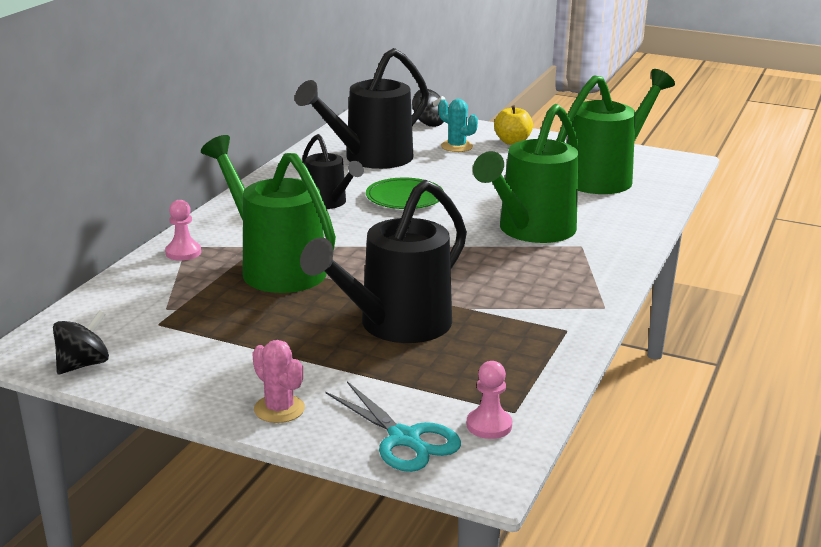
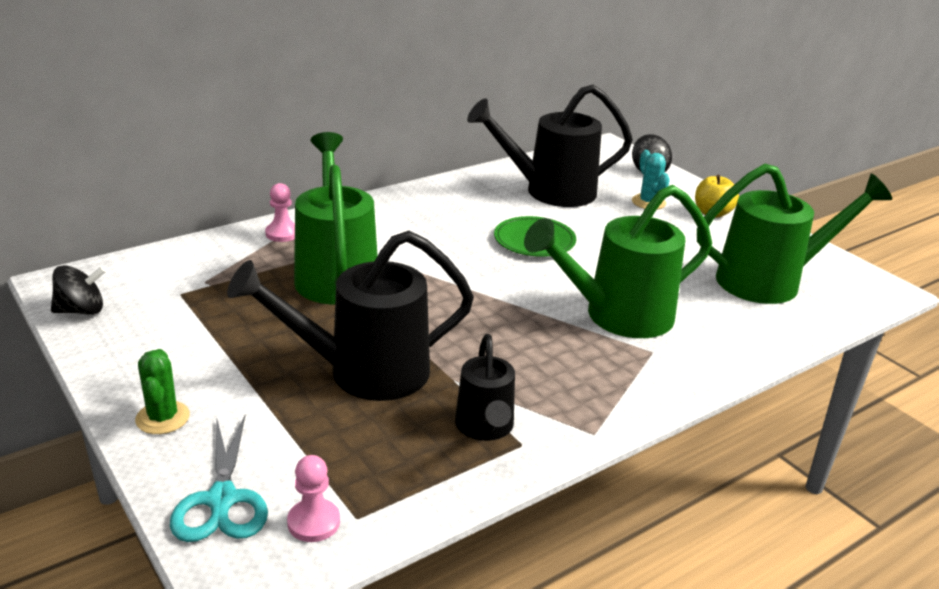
camera: 30 degrees right, 5 degrees up
(279, 409) = (163, 418): pink cactus -> green cactus
(329, 203) = (459, 224): black watering can -> black watering can (485, 428)

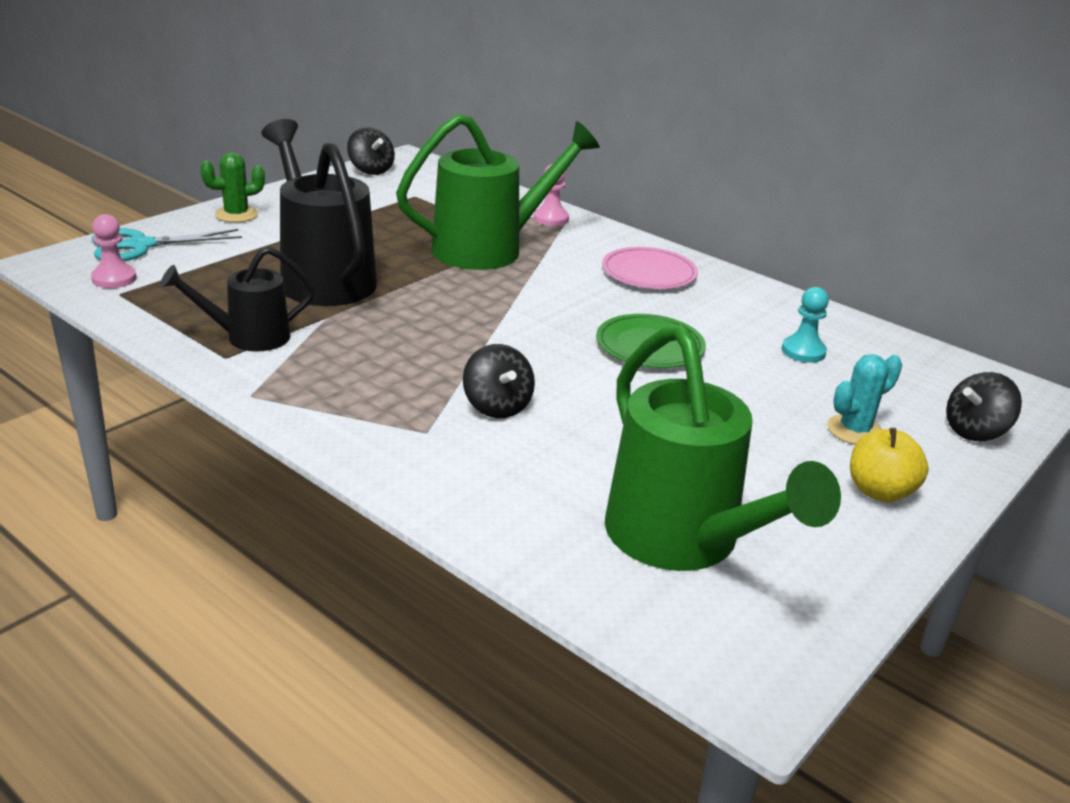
camera: 75 degrees right, 0 degrees up
(413, 215) = (649, 273): none -> pink plate
(550, 191) = (803, 351): black watering can -> turquoise pawn
(617, 316) = (497, 406): green watering can -> black spinning top

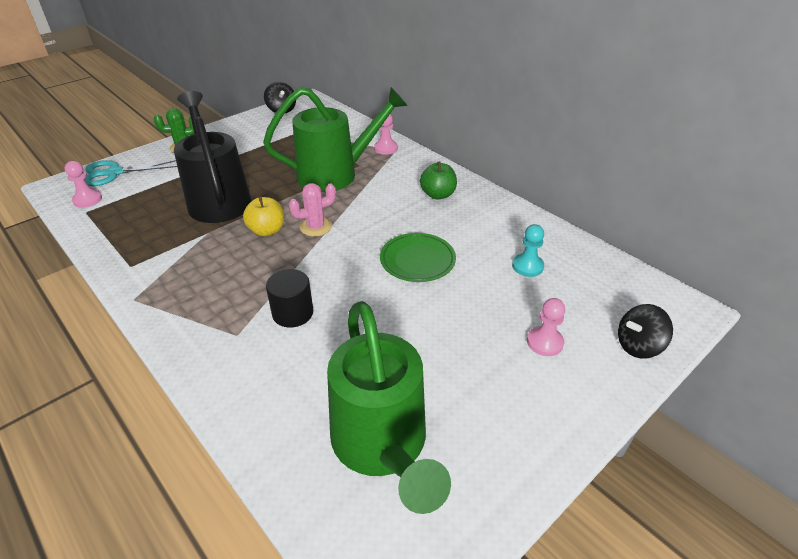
camera: 10 degrees right, 10 degrees up
(248, 337) = (151, 249): black watering can -> none
(487, 310) = (316, 227): none -> pink cactus
(497, 406) = (293, 313): black spinning top -> black cylinder
(649, 273) = (438, 195): pink plate -> green apple
(855, 430) = (545, 342): turquoise cactus -> pink pawn
(879, 492) = (547, 403): yellow apple -> yellow apple (267, 231)

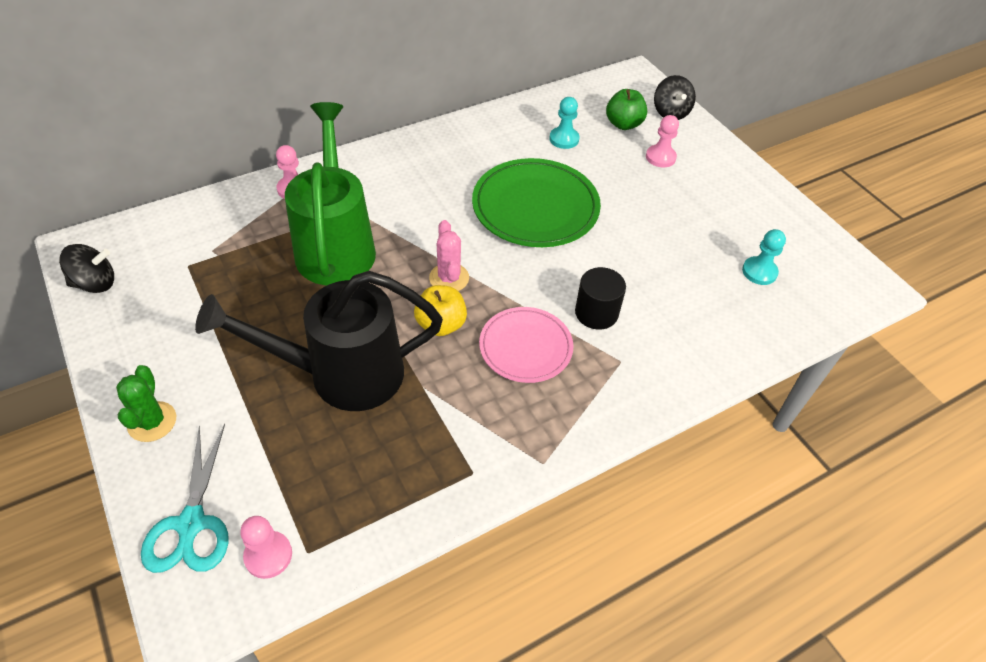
camera: 80 degrees left, 10 degrees up
(248, 275) = (525, 347): none -> pink plate
(382, 446) = (759, 272): green watering can -> turquoise pawn
(417, 260) = (535, 207): green plate -> green plate, size x1.59
(438, 195) = (422, 167): green apple -> green apple (623, 124)

